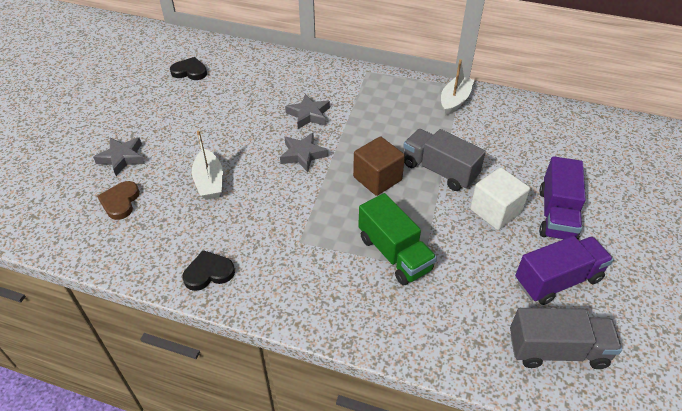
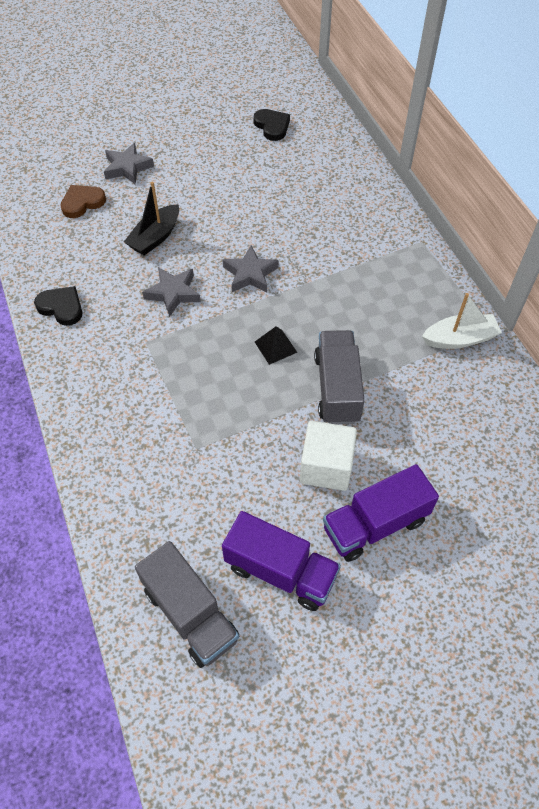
camera: 50 degrees right, 10 degrees up
(209, 182) = (155, 237): white boat -> black boat
(309, 115) = (307, 242): grey star -> grey star (173, 293)
(377, 178) = (275, 347): brown cube -> black pyramid
(394, 253) = (194, 417): green truck -> none

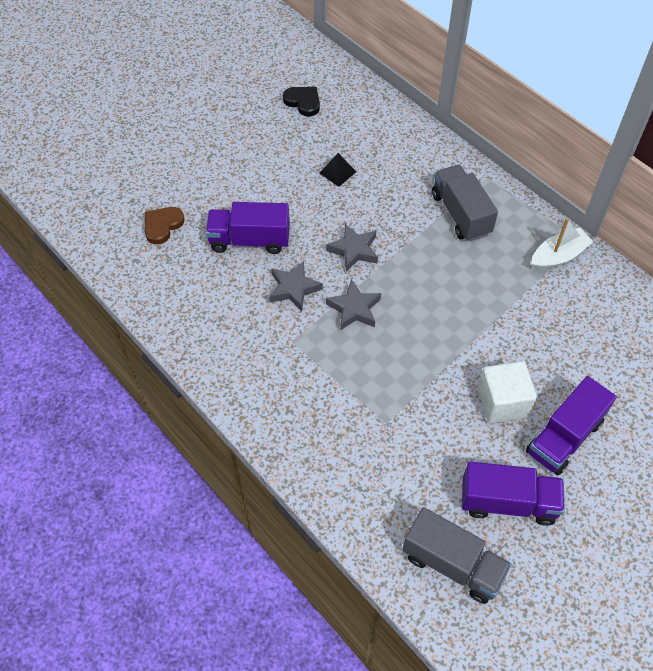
camera: 20 degrees left, 0 degrees up
(61, 307) = (197, 333): black heart -> none
(127, 168) = (187, 179): grey star -> grey star (354, 309)
(155, 237) = (250, 240): black boat -> purple truck
(275, 347) = (409, 310): black pyramid -> black pyramid (337, 172)
(337, 388) = (478, 331): grey truck -> grey truck (460, 214)

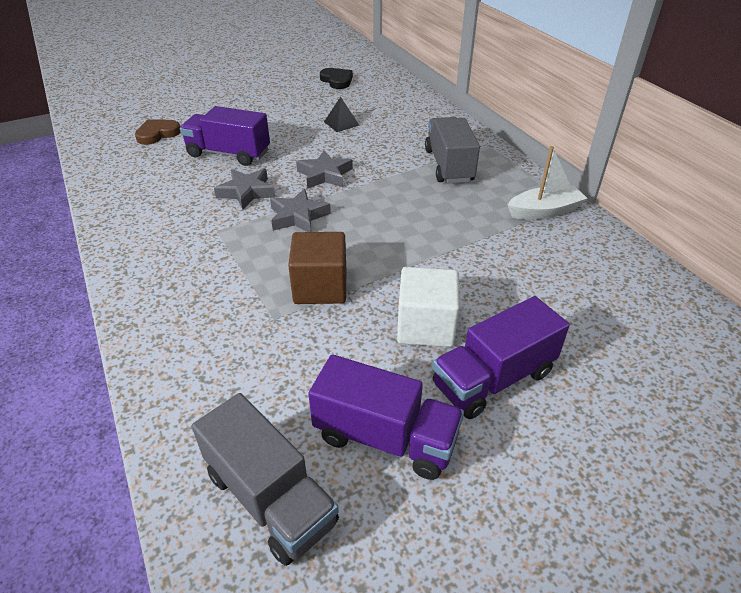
camera: 15 degrees right, 15 degrees down
(408, 383) = (320, 287): none -> brown cube

